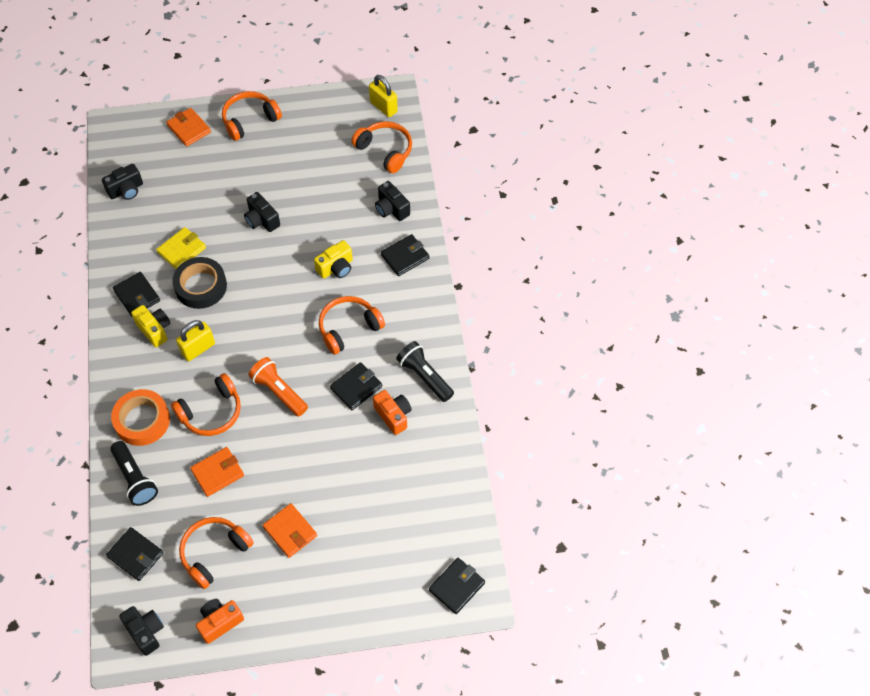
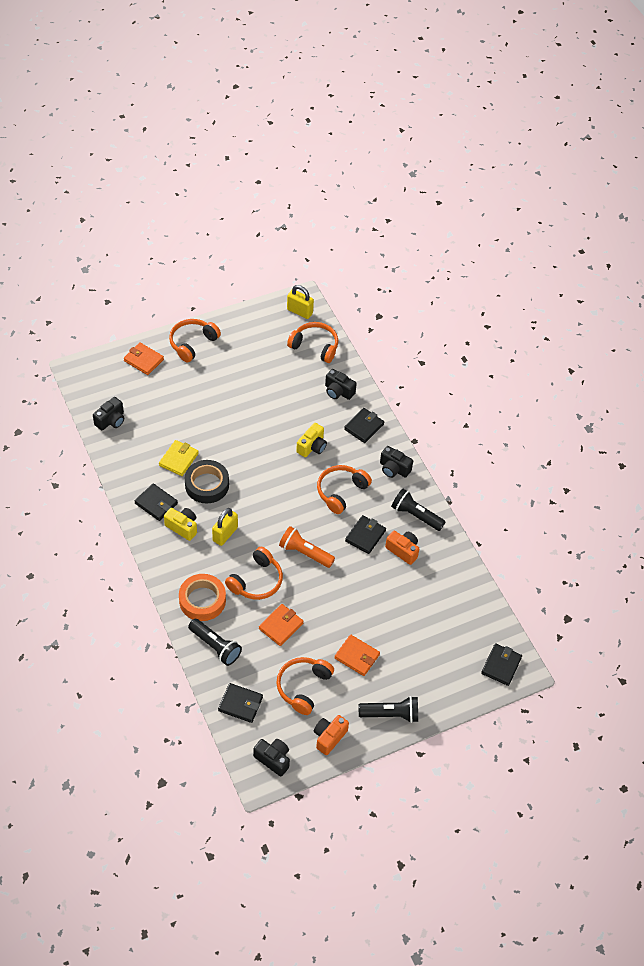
camera: 20 degrees left, 5 degrees down
(262, 220) = (236, 422): black camera -> black camera (394, 469)
(302, 613) = (391, 714): none -> black flashlight

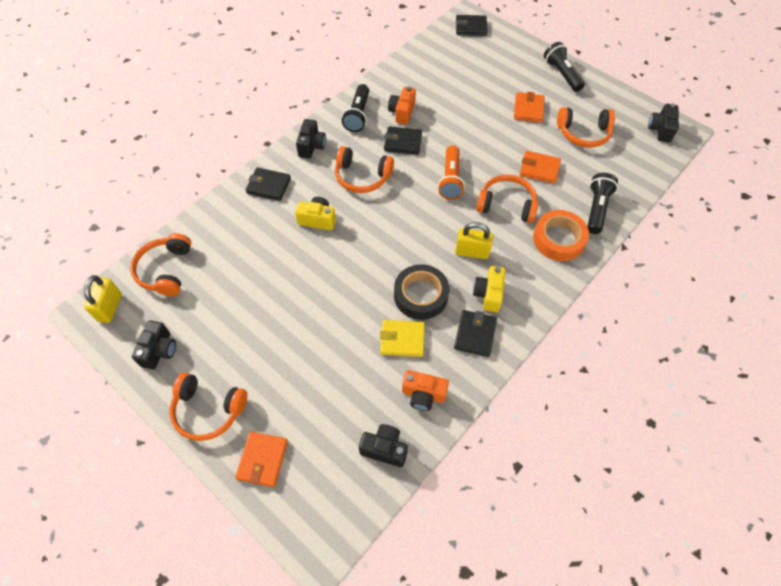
camera: 110 degrees left, 5 degrees up
(240, 704) = (634, 169): black wallet -> none
(329, 737) = (612, 103): orange camera -> orange camera (423, 395)
(338, 391) = (228, 224): black camera -> black camera (159, 350)

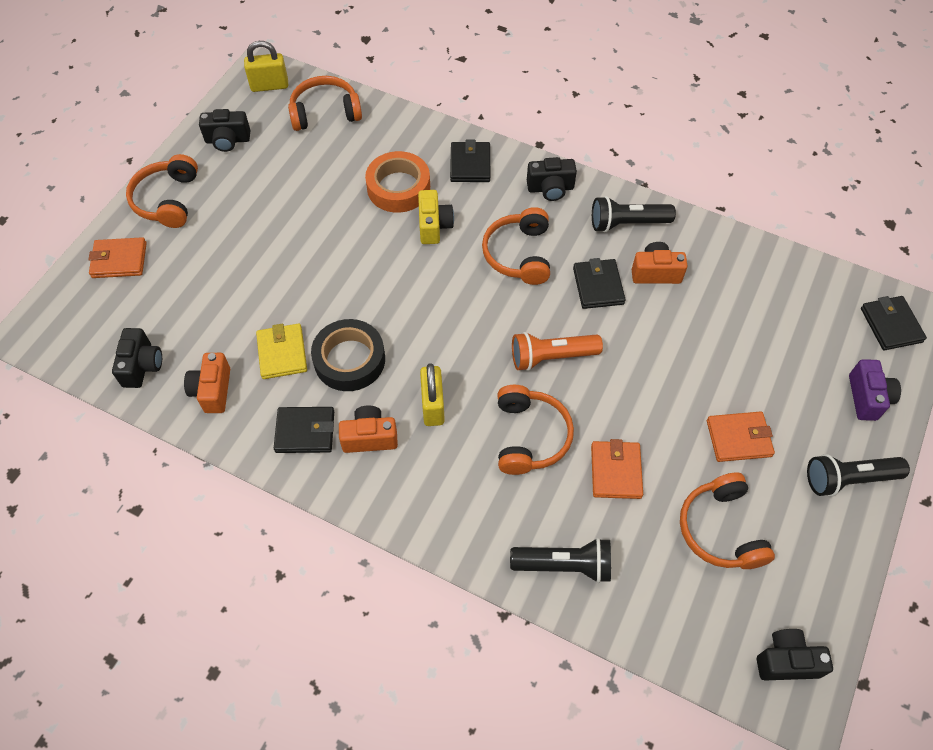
camera: 75 degrees right, 0 degrees up
(488, 294) = (369, 437): yellow camera -> orange camera
(514, 51) = (867, 397): none -> purple camera
(558, 239) = (488, 515): orange tape -> orange tape (398, 187)
(561, 74) = (848, 479): black flashlight -> black flashlight turned 150 degrees counterclockwise

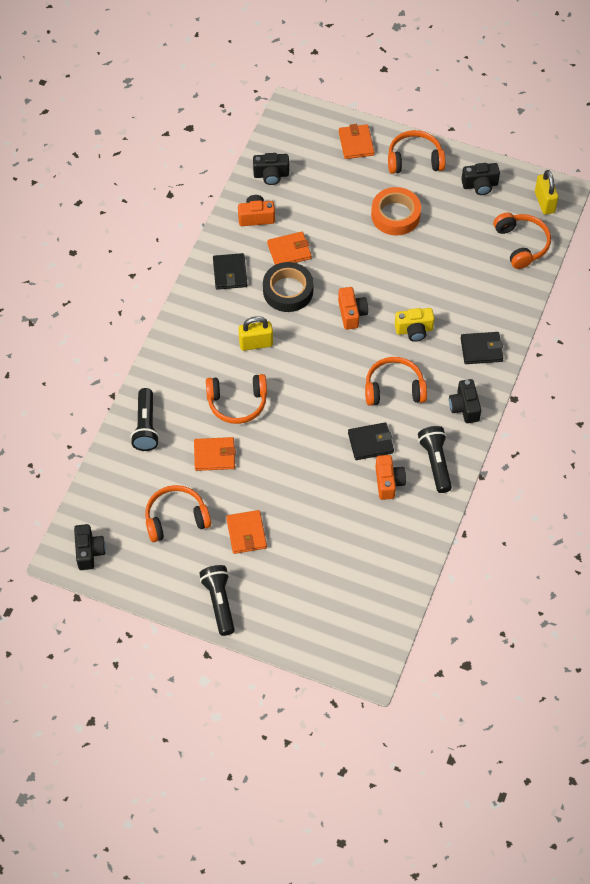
camera: 85 degrees right, 0 degrees up
(227, 140) = (480, 185): black camera -> black camera turned 90 degrees counterclockwise
(282, 353) = (289, 251): yellow wallet -> orange wallet
(369, 437) = (228, 310): orange camera -> orange camera (351, 314)
(398, 187) = (449, 303): orange tape -> orange tape (395, 215)
(551, 357) = (303, 414): orange flashlight -> none
(867, 397) = (288, 623): purple camera -> none
(891, 325) = (357, 649): black wallet -> none

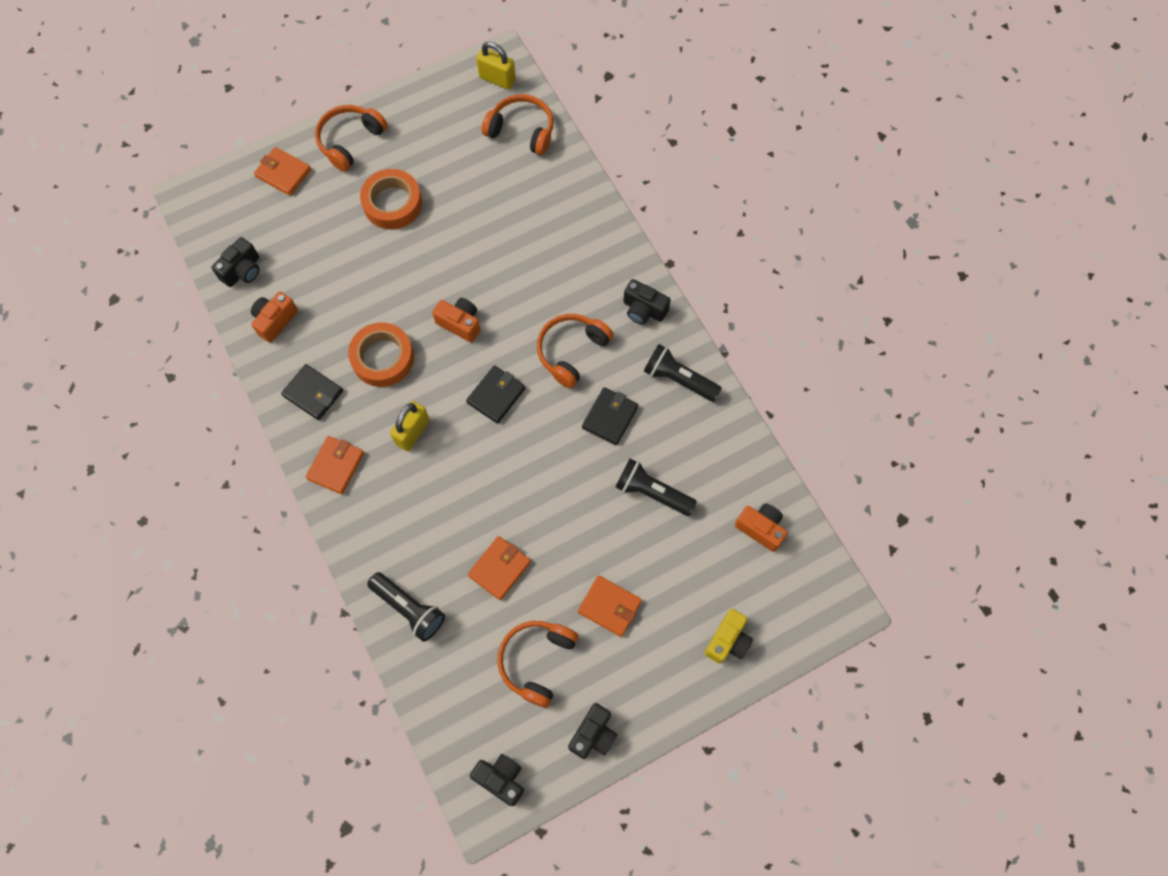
camera: 50 degrees left, 10 degrees up
(219, 603) = (663, 693): black flashlight -> black flashlight (652, 492)
(237, 403) = (461, 501): orange headphones -> none
(288, 291) = (383, 358): black tape -> orange tape
(289, 251) = (341, 322): orange wallet -> orange wallet (336, 466)
(388, 482) = (664, 435): orange camera -> orange camera (760, 528)
(414, 330) = (527, 286): yellow camera -> yellow camera (728, 641)
(480, 185) = (430, 113): black camera -> black camera (593, 734)
(481, 349) = (598, 248): black wallet -> black wallet (496, 395)

